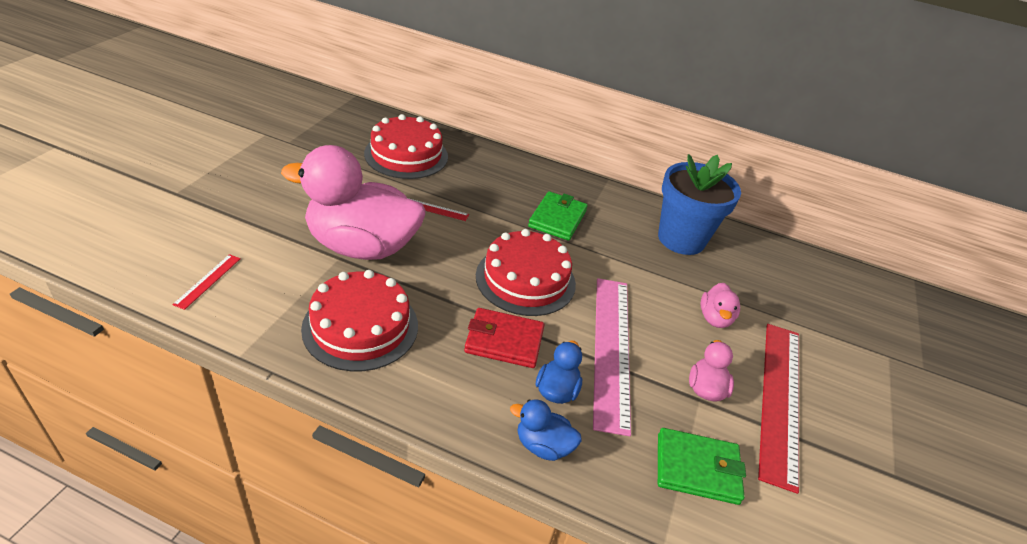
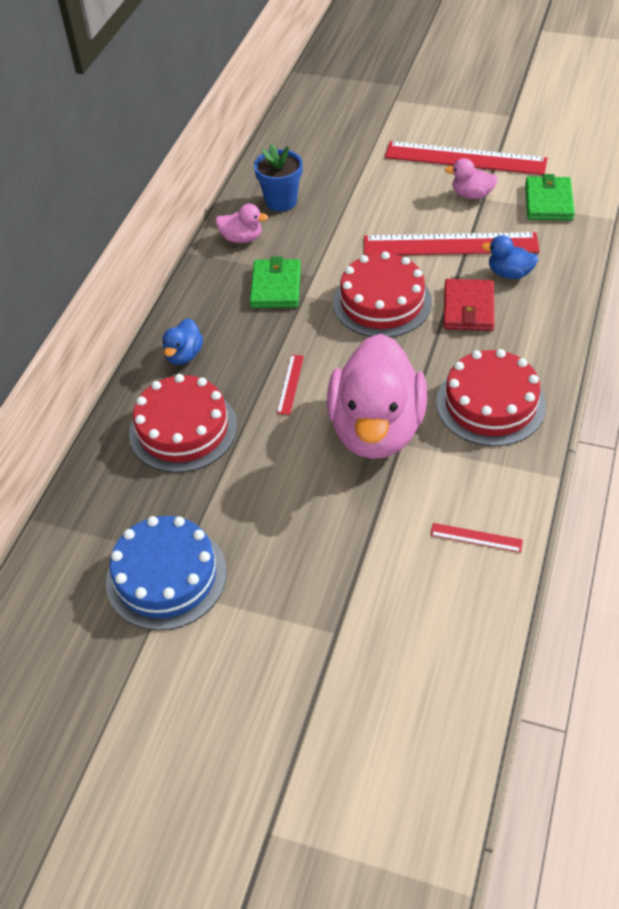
camera: 85 degrees left, 10 degrees up
(276, 134) = (166, 576): none -> blue cake
(543, 445) = (565, 277): blue duck -> blue duck (184, 355)
(557, 219) = (276, 287): green wallet -> green wallet turned 75 degrees clockwise
(611, 349) = (450, 245): pink ruler -> red ruler
(681, 239) = (281, 201): blue flower pot -> blue flower pot, size x0.66
(715, 318) = (388, 186): pink duck -> pink duck (242, 238)

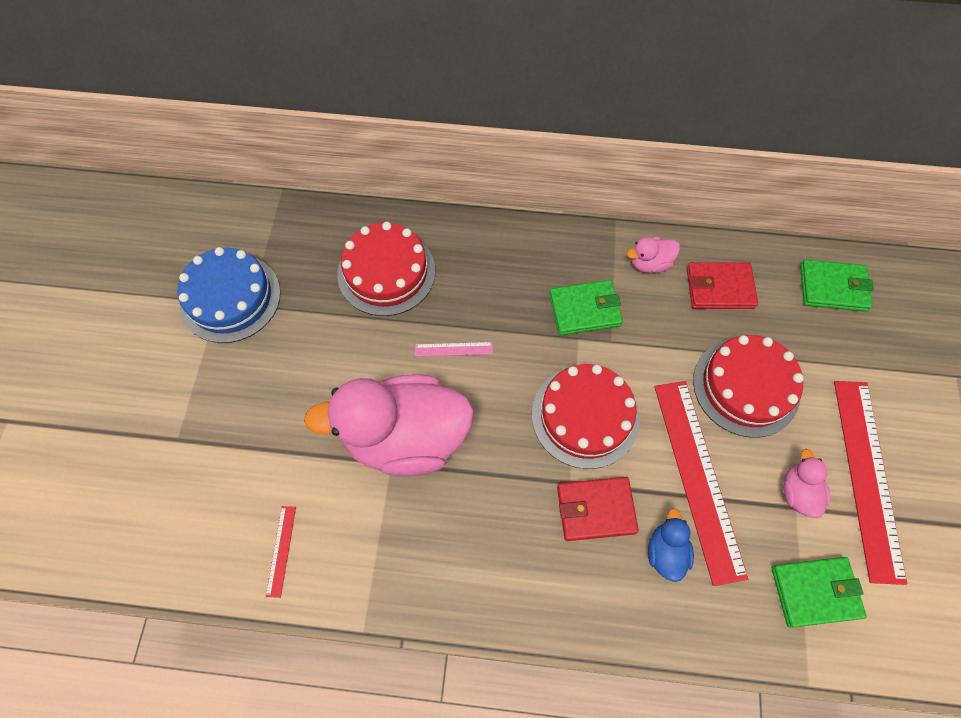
camera: 75 degrees right, 15 degrees up
(184, 355) = (476, 251): blue duck -> none
(242, 238) = (649, 263): pink duck -> pink duck turned 75 degrees clockwise
(281, 201) = (719, 288): blue flower pot -> red wallet
(290, 384) = (453, 349): red ruler -> pink ruler
(302, 141) = (833, 288): none -> green wallet
(490, 404) = (455, 548): red cake -> red cake (746, 386)

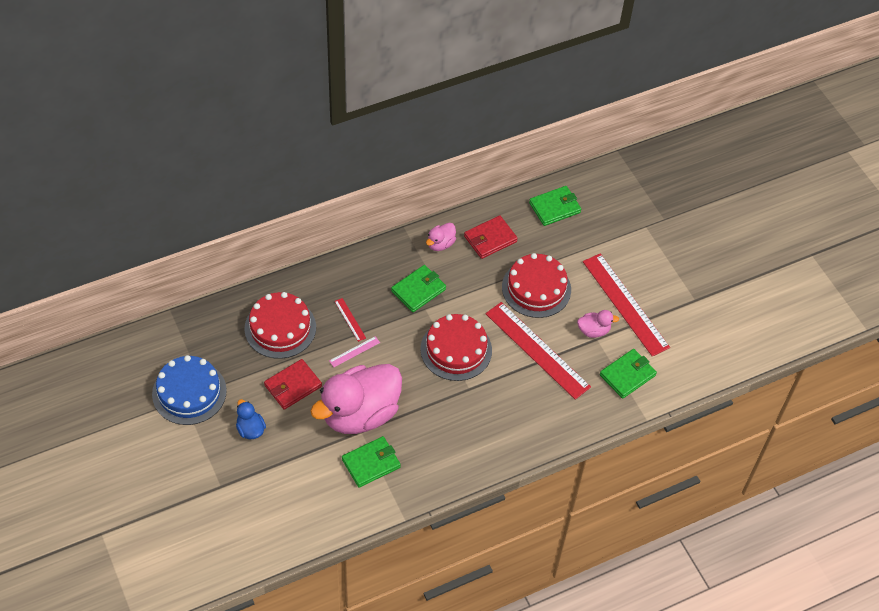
camera: 35 degrees left, 10 degrees down
(281, 550) = (330, 507): red ruler -> red ruler (350, 319)
(374, 517) = (371, 463): none -> green wallet
(595, 509) = (492, 395): red wallet -> red wallet (293, 386)
(665, 552) = (541, 396): blue duck -> blue duck (250, 429)
(797, 492) = (593, 330): pink duck -> pink duck turned 120 degrees clockwise

